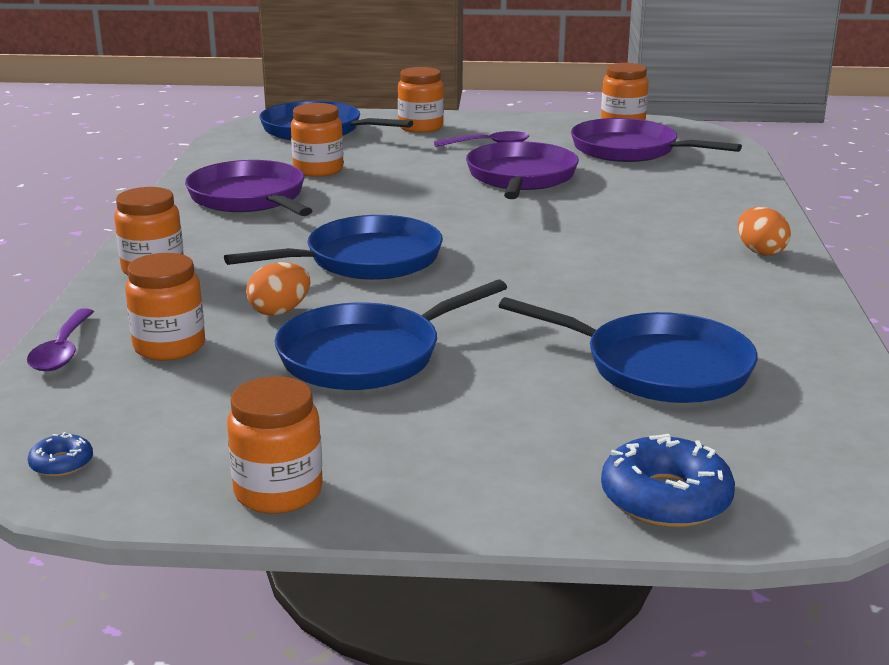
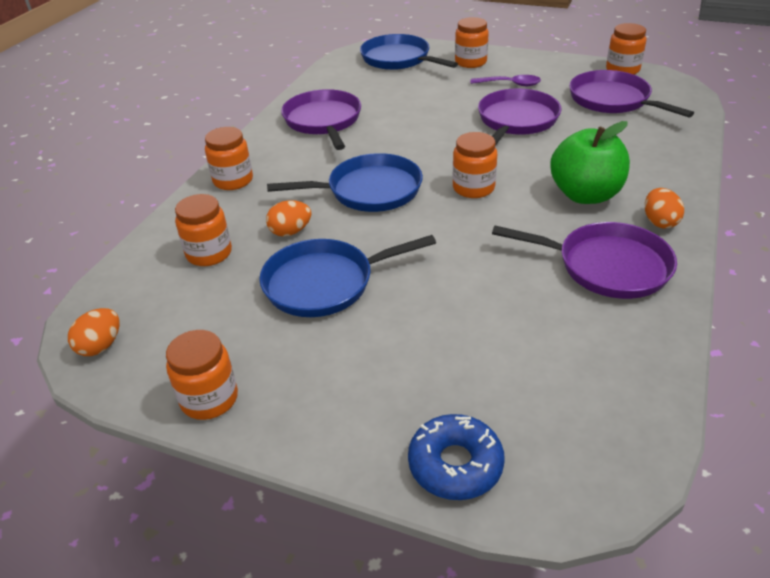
camera: 20 degrees right, 15 degrees up
(61, 463) = (101, 346): blue donut -> orange egg
(62, 351) = (147, 247): purple spoon -> none
(318, 170) = (380, 98): orange jar -> orange jar (473, 188)
(655, 237) = (585, 195): none -> green apple
(658, 367) = (518, 331): blue pan -> none
(725, 296) = (606, 266): none -> purple pan

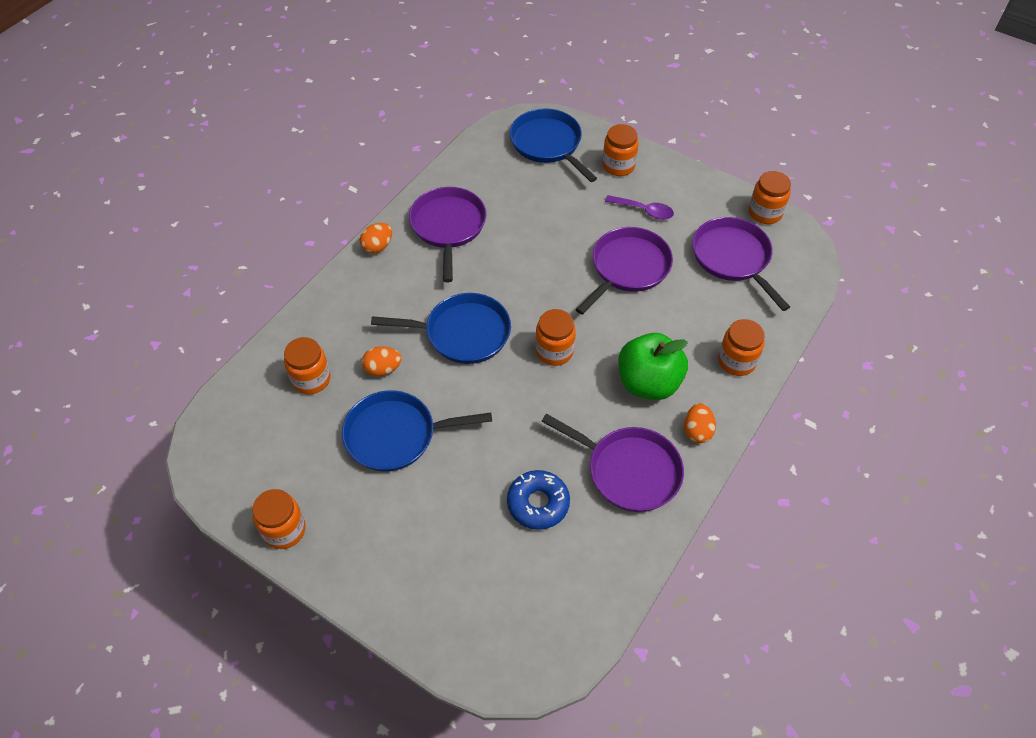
camera: 10 degrees right, 15 degrees up
(101, 346) = (213, 460): orange egg -> orange egg (377, 247)
(233, 180) = (348, 292): orange jar -> orange jar (736, 361)
(455, 464) = (440, 628): blue donut -> blue donut (538, 503)

